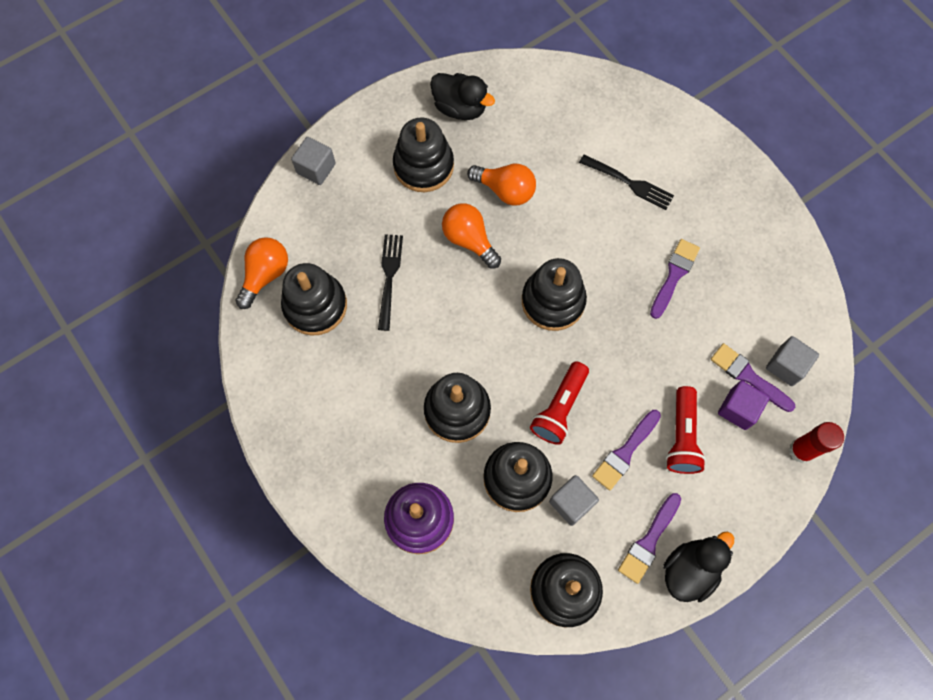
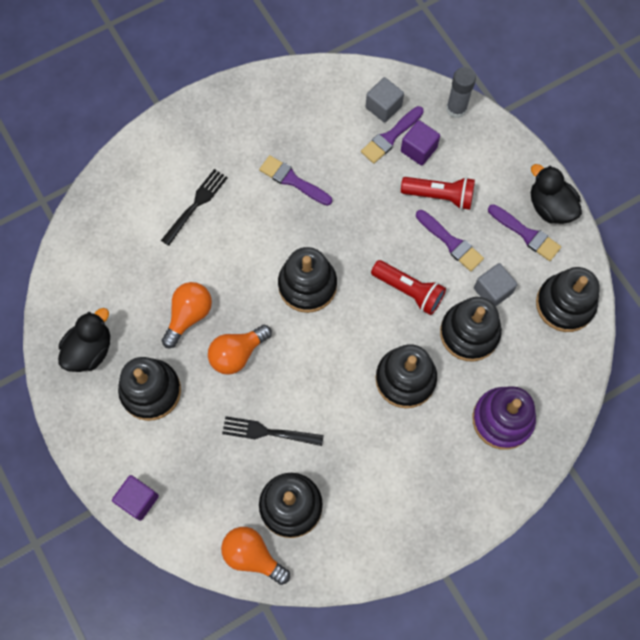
camera: 85 degrees left, 0 degrees up
(316, 168) = (138, 500): grey cube -> purple cube
(801, 450) = (456, 109): red glue stick -> grey glue stick

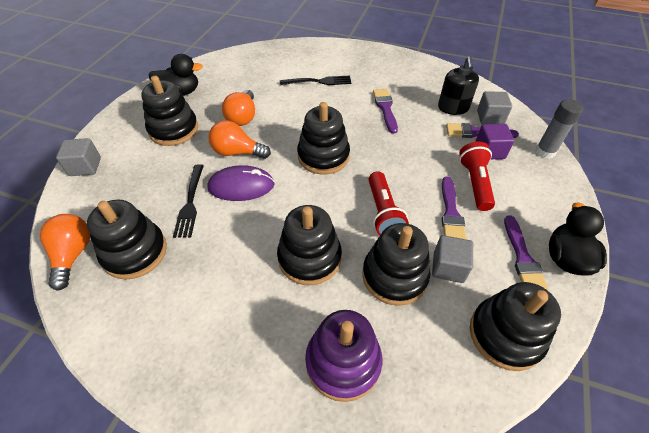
camera: 50 degrees right, 20 degrees down
(138, 500) = (85, 166): purple cube -> grey cube
(189, 316) = (242, 117): orange light bulb -> orange light bulb turned 105 degrees clockwise
(269, 432) = (190, 202): black fork -> black fork turned 150 degrees counterclockwise
(285, 378) = (241, 186): none -> purple mouse
(344, 123) = (453, 108): none -> black soap dispenser
(439, 196) = (475, 183): red flashlight -> red flashlight turned 150 degrees counterclockwise

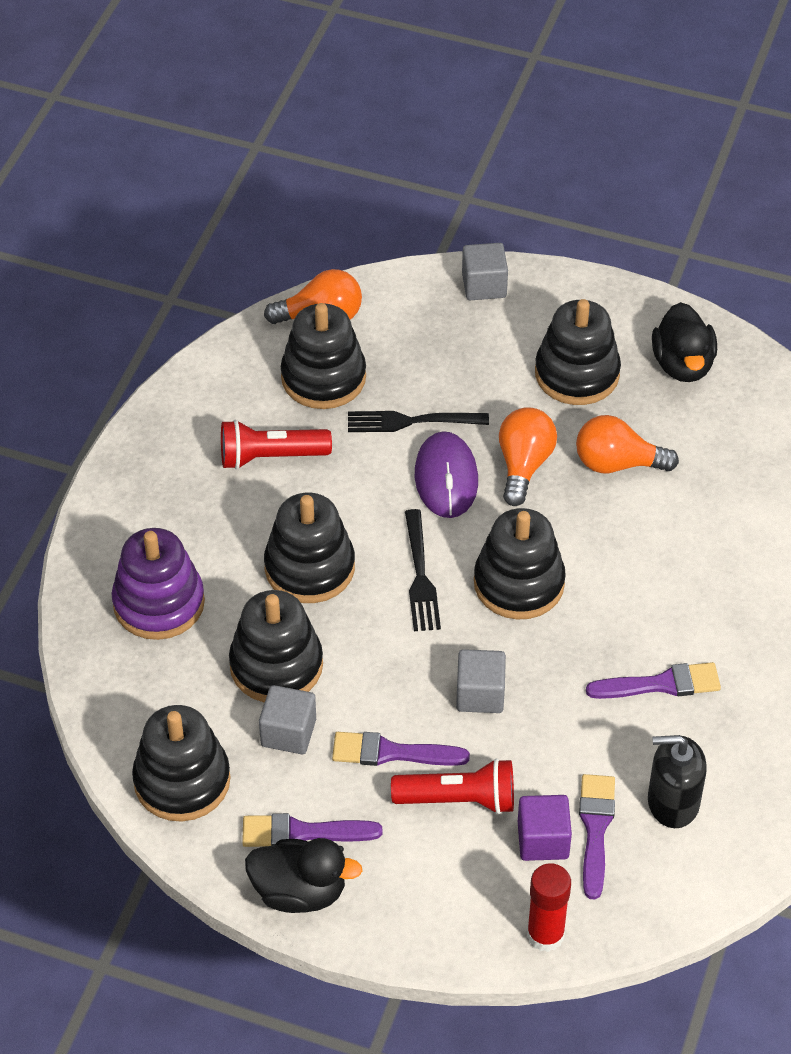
camera: 90 degrees right, 0 degrees up
(318, 82) = (741, 574): black fork -> black fork (420, 575)
(383, 212) = (392, 661): red flashlight -> red flashlight (270, 457)
(490, 118) = (645, 863): grey cube -> grey cube (480, 694)
(545, 152) = (545, 935): grey glue stick -> red glue stick

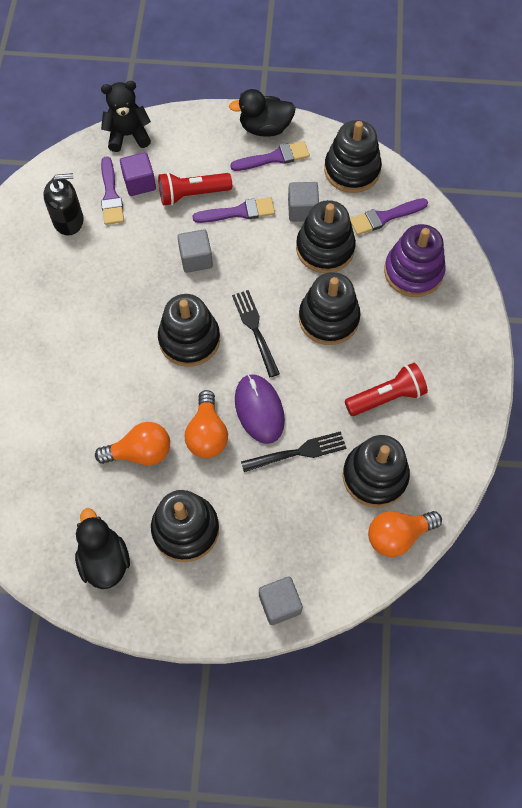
camera: 165 degrees right, 15 degrees up
(545, 935) = (128, 135): red glue stick -> black teddy bear
(660, 684) = (85, 291): purple brush -> purple brush (385, 217)

